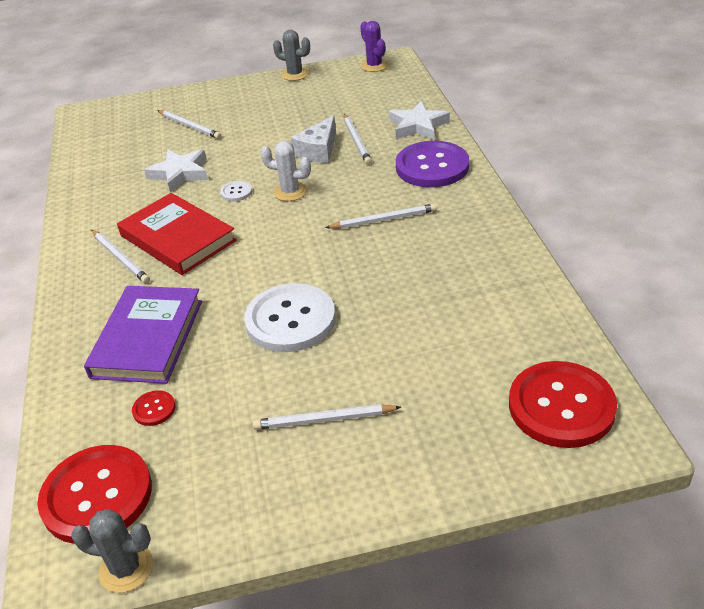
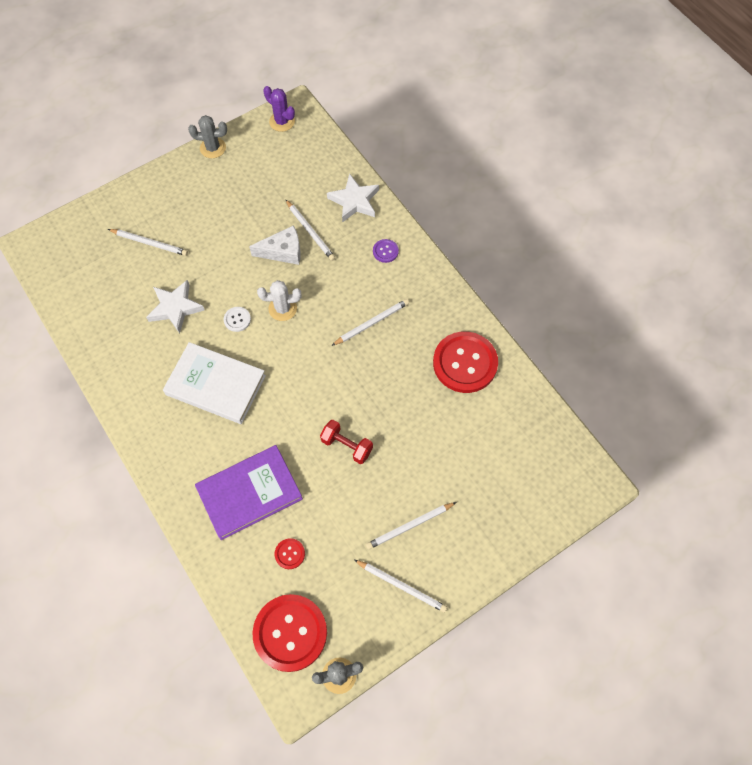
camera: 25 degrees left, 25 degrees up
(120, 258) = (180, 419): white pencil -> white pencil (401, 586)
(148, 338) = (249, 493): purple book -> purple book turned 75 degrees clockwise
(178, 238) = (216, 385): red book -> white book
(290, 320) = (347, 446): white button -> red dumbbell
(318, 150) = (283, 251): white cheese -> white cheese turned 105 degrees counterclockwise
(432, 166) = (385, 251): purple button -> purple button, size x0.43
(561, 406) = (553, 469): red button -> red button (465, 363)

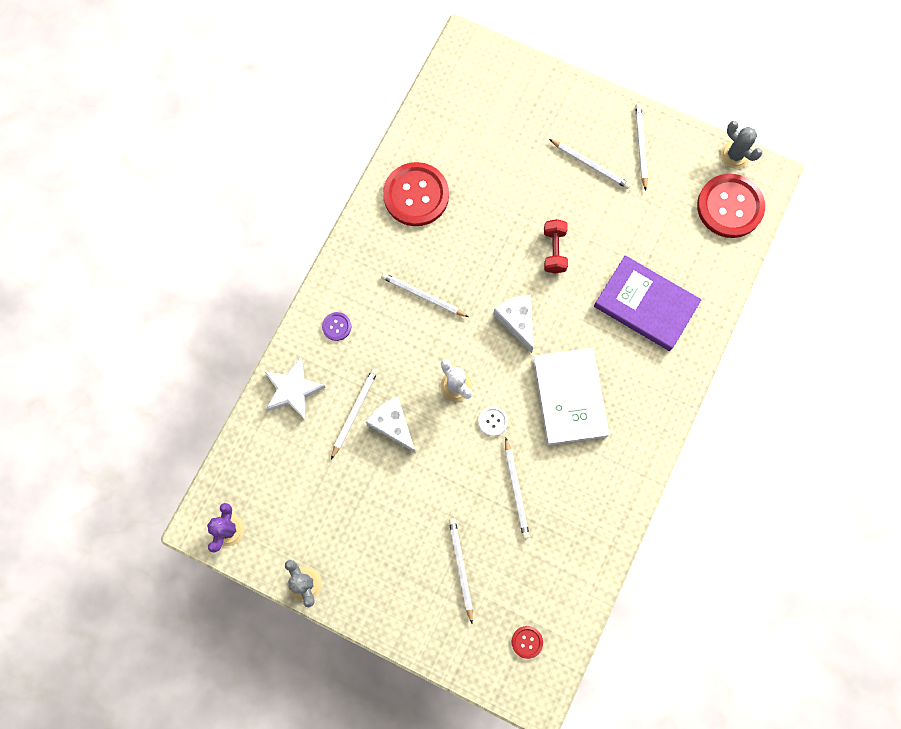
camera: 120 degrees left, 10 degrees up
(175, 308) = (516, 489): white star -> white pencil
(290, 554) = (672, 243): red button -> red button (527, 642)
(304, 381) = (517, 321): none -> white cheese

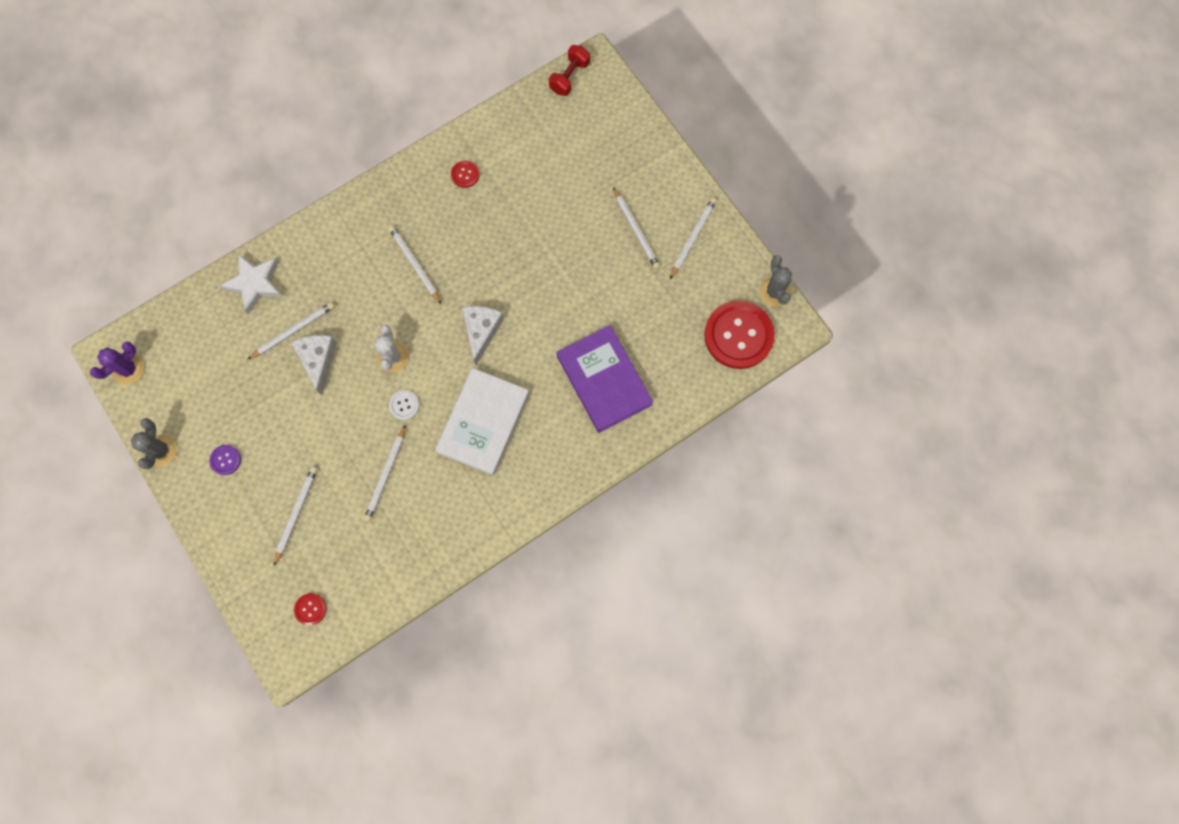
camera: 30 degrees right, 0 degrees up
(336, 326) = (325, 250): purple button -> purple button (225, 460)
(416, 195) = (465, 174): red button -> red button, size x0.43
(554, 251) = (554, 288): red dumbbell -> red dumbbell (569, 77)

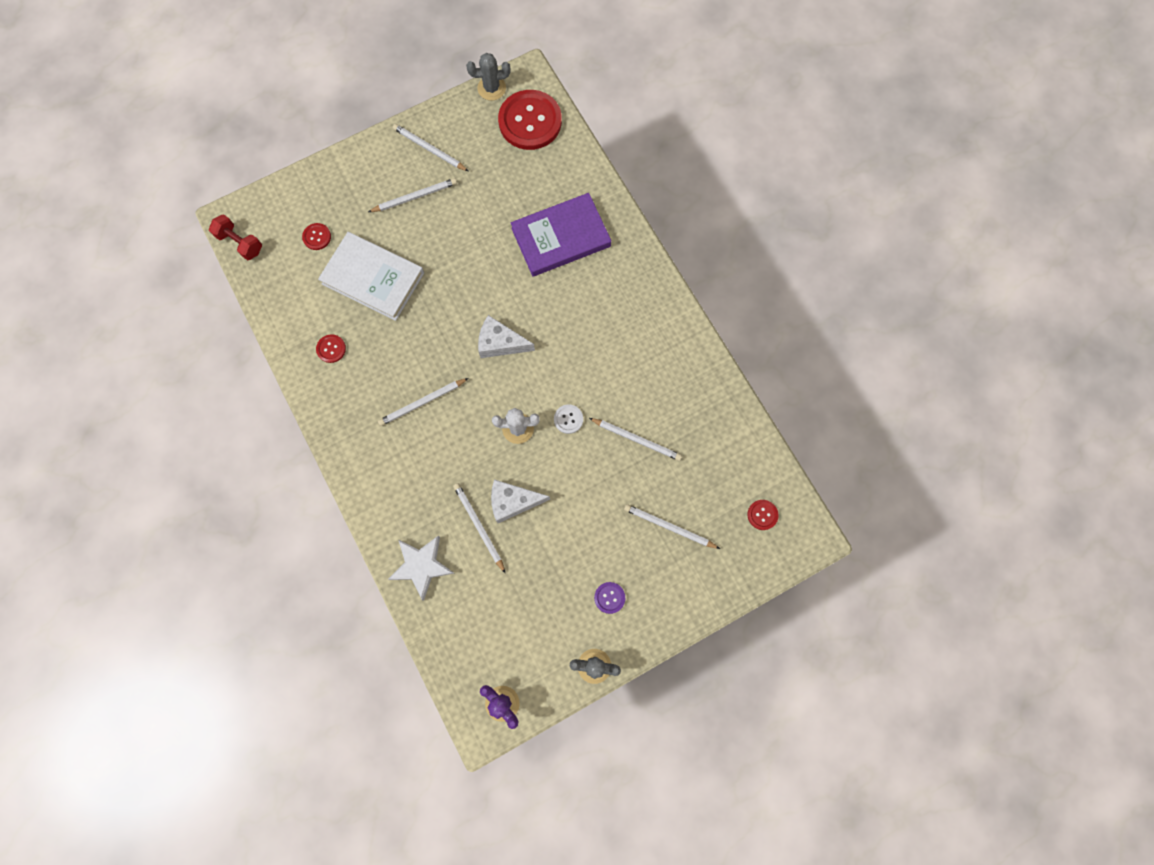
camera: 85 degrees left, 0 degrees up
(483, 423) = (592, 347): white book -> white book (373, 278)
(582, 144) = (317, 237): none -> red button

